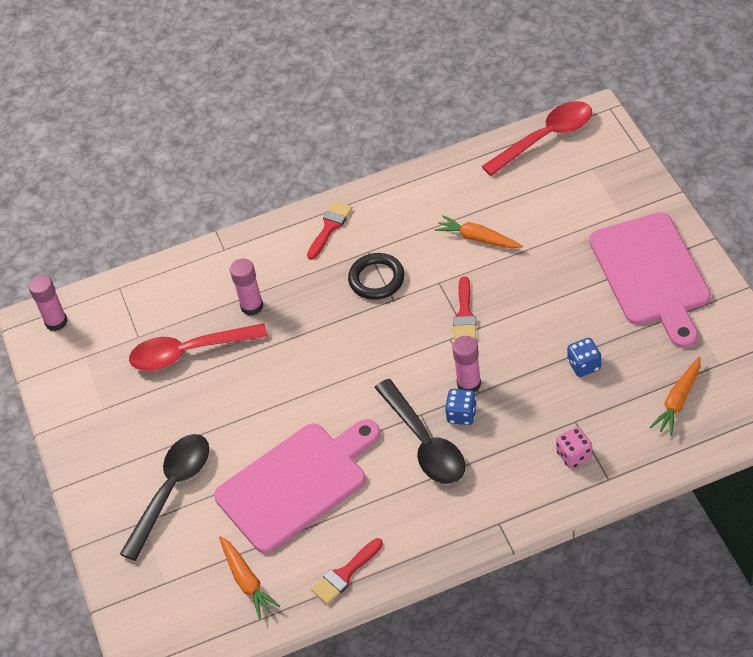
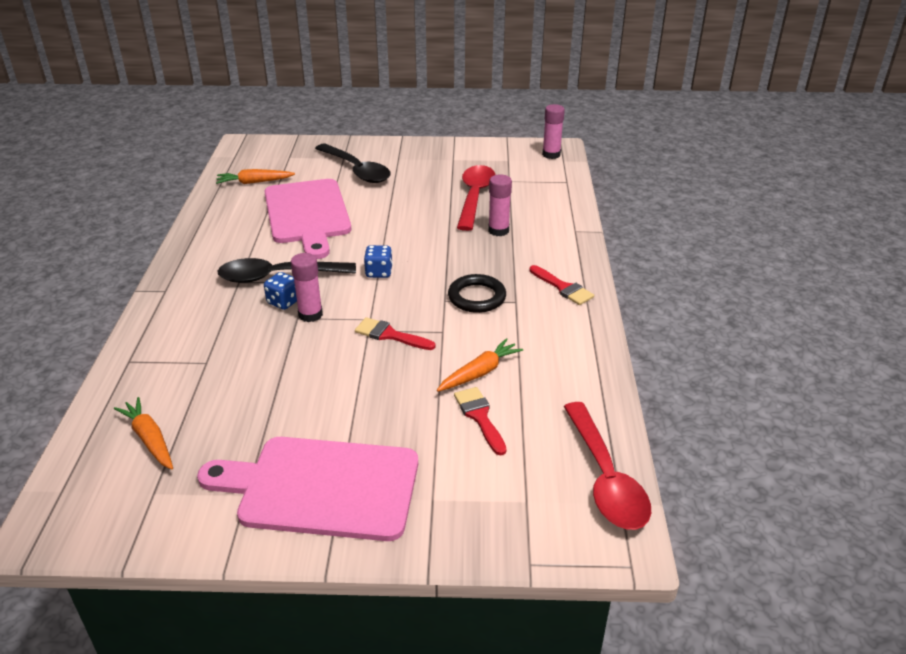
camera: 105 degrees right, 15 degrees down
(345, 574) = (212, 216): red brush -> red brush (480, 417)
(574, 455) = (174, 349): pink dice -> none
(584, 365) = (258, 390): blue dice -> blue dice (379, 272)

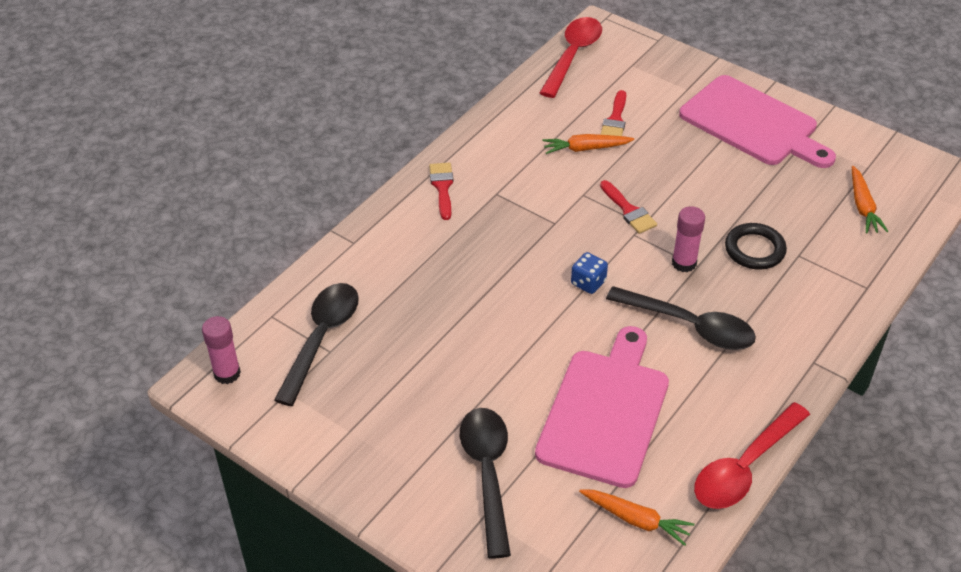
camera: 145 degrees left, 10 degrees up
(284, 302) = (700, 290): blue dice -> none
(474, 197) = (396, 344): red spoon -> red spoon (744, 467)
(477, 297) = (524, 212): black ring -> black ring (754, 250)
(498, 230) = (425, 279): pink glue stick -> none
(522, 183) = (321, 338): none -> black spoon

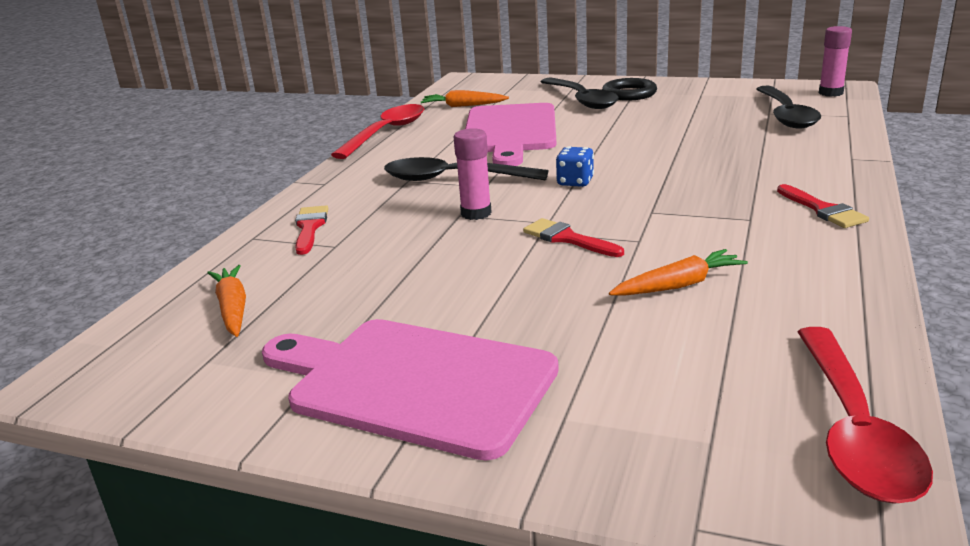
camera: 165 degrees right, 20 degrees down
(615, 120) = (664, 332): red brush -> red brush (310, 227)
(754, 250) = (391, 239): black ring -> black ring (629, 94)

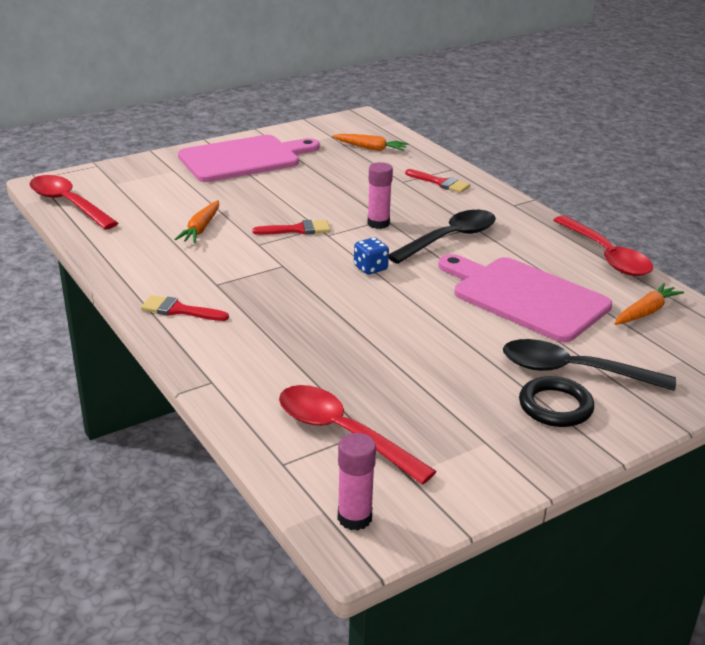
camera: 125 degrees right, 5 degrees up
(786, 115) = (342, 433): black spoon -> red spoon

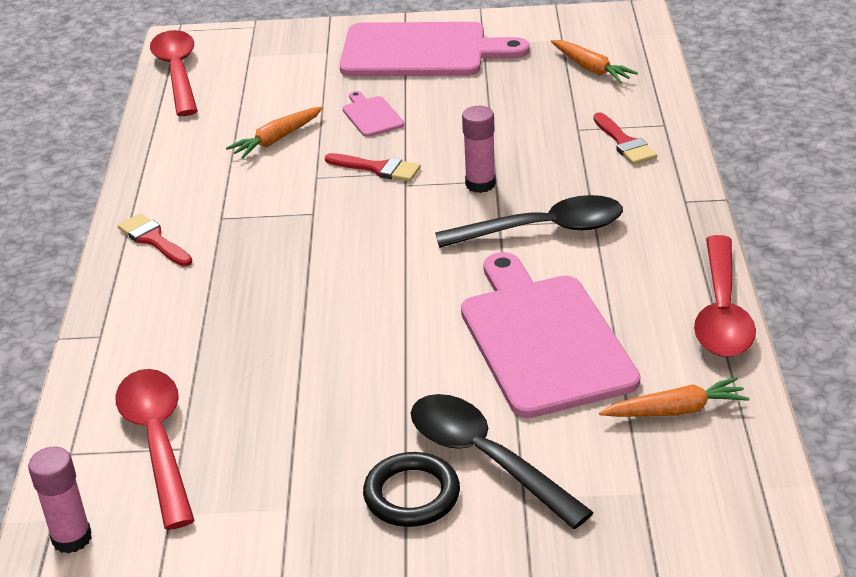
camera: 35 degrees right, 5 degrees up
(254, 201) = (371, 115): none -> pink cutting board
(370, 268) = (404, 245): blue dice -> none

